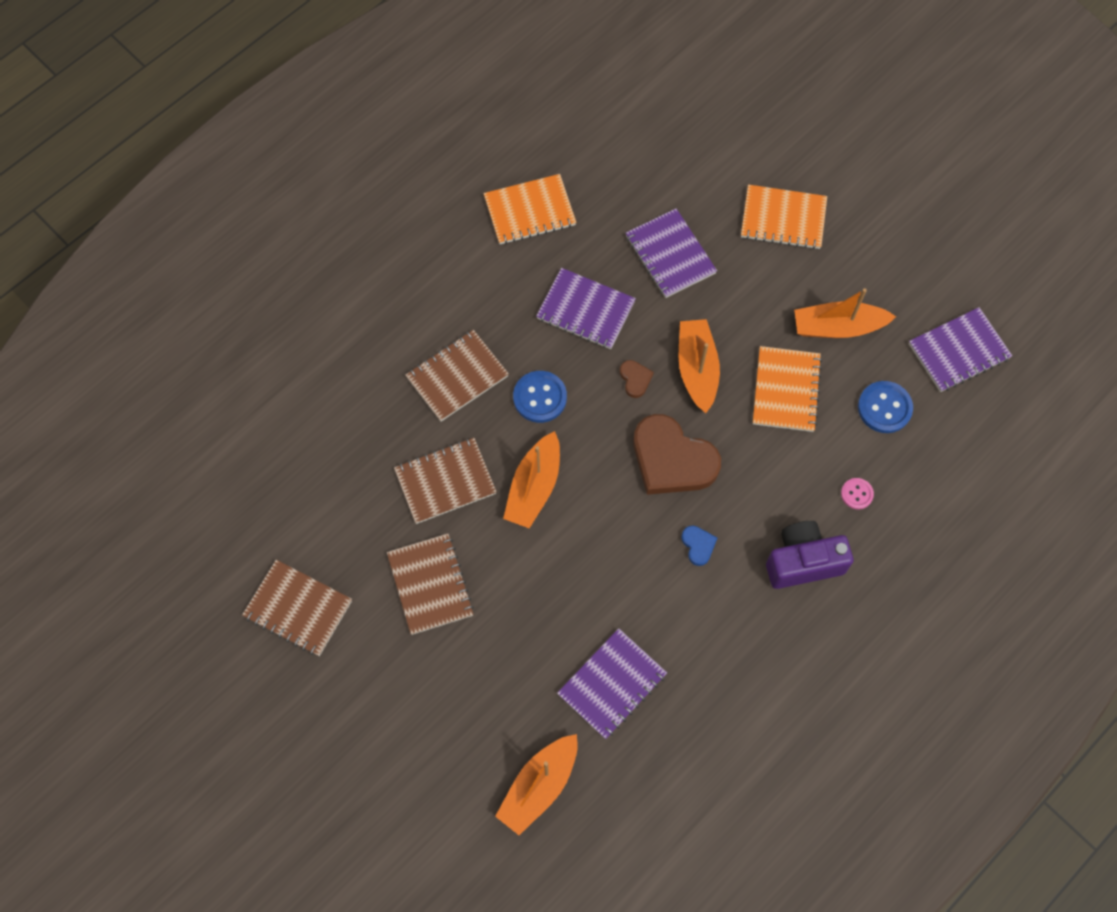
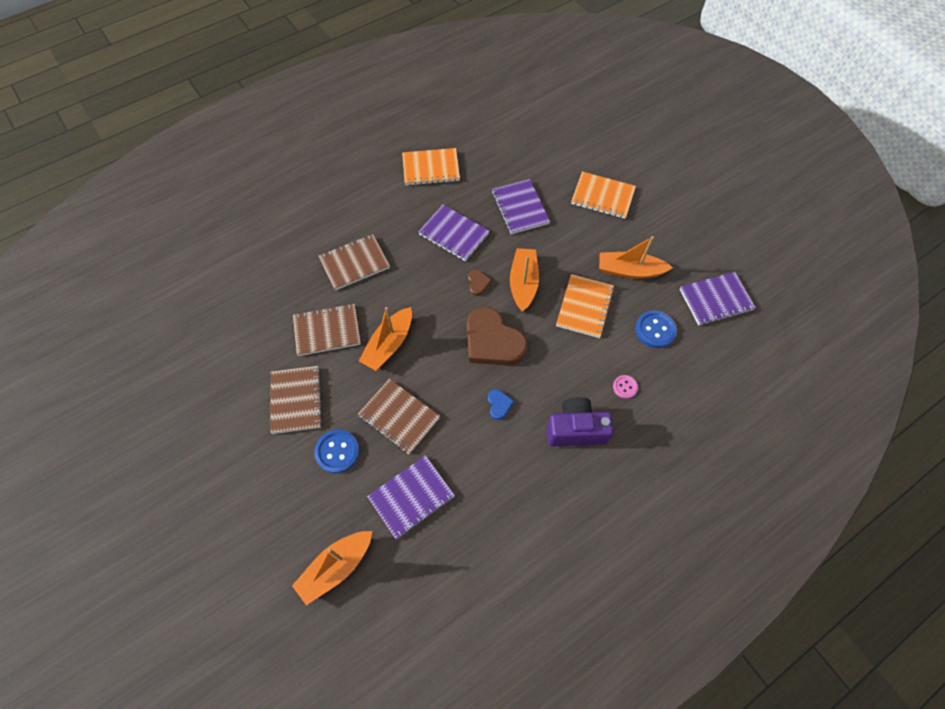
camera: 10 degrees right, 5 degrees down
(298, 609) = (197, 401): brown notebook -> brown notebook (399, 417)
(540, 397) = (408, 285): blue button -> blue button (337, 452)

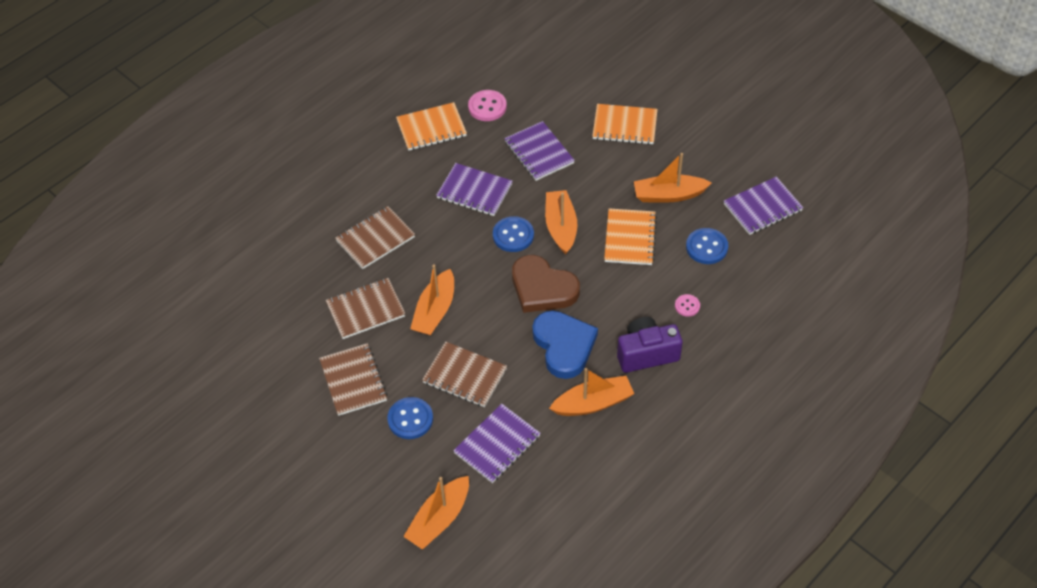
camera: 10 degrees left, 10 degrees down
(478, 283) = (513, 235): brown heart -> blue button
(484, 157) = (487, 107): none -> pink button
(499, 405) = (564, 346): blue heart -> blue heart, size x2.34
(513, 472) = (593, 403): none -> orange boat

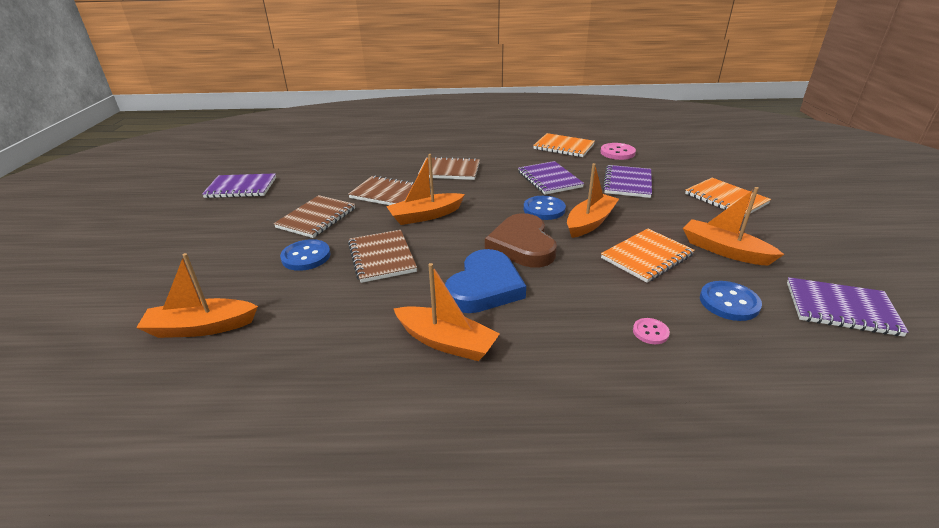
camera: 45 degrees right, 20 degrees down
(497, 444) = (326, 312): purple notebook -> purple notebook (241, 188)
(646, 354) = (554, 341): purple camera -> none

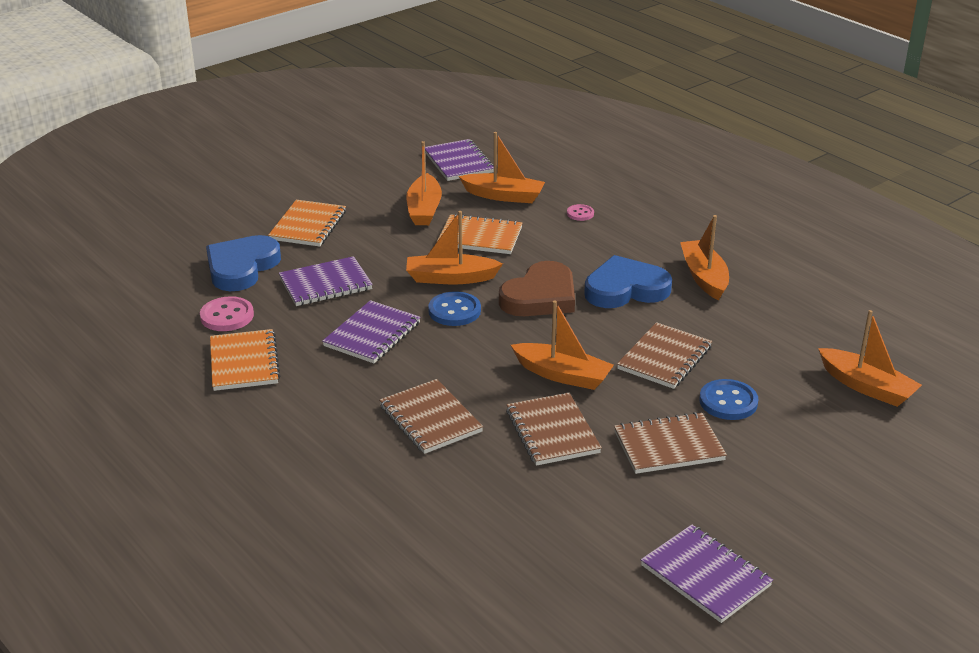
camera: 130 degrees left, 0 degrees up
(676, 167) = (241, 267): none -> blue heart
(729, 302) = (504, 196): blue button -> orange boat

